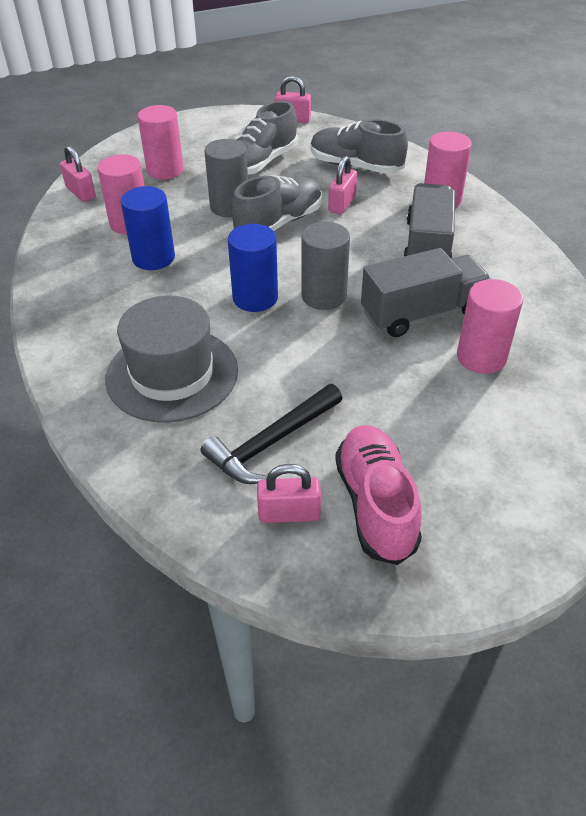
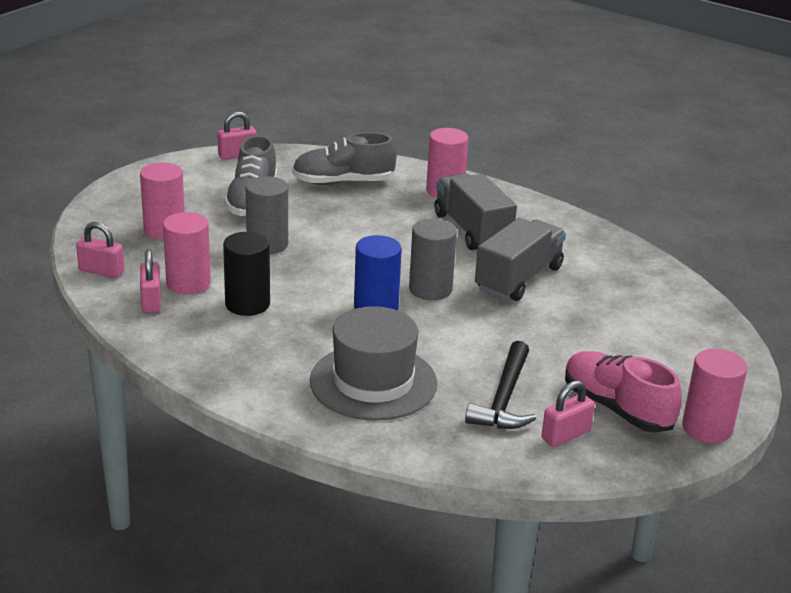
camera: 35 degrees left, 15 degrees down
(153, 258) = (247, 304): blue cylinder -> black cylinder
(279, 223) = (328, 245): grey shoe -> none
(342, 204) = (366, 216): pink padlock -> pink padlock (151, 301)
(481, 357) = (591, 295): pink cylinder -> pink cylinder (707, 428)

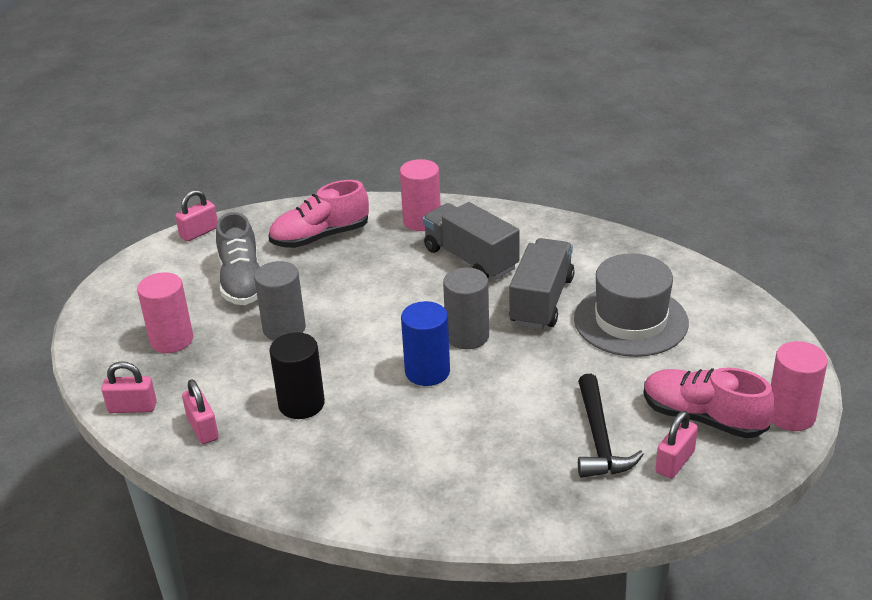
camera: 15 degrees left, 5 degrees up
(188, 283) = (229, 397): pink cylinder -> none
(343, 182) = (320, 237): grey shoe -> pink shoe
(373, 382) = (470, 457): grey hat -> grey hat (630, 321)

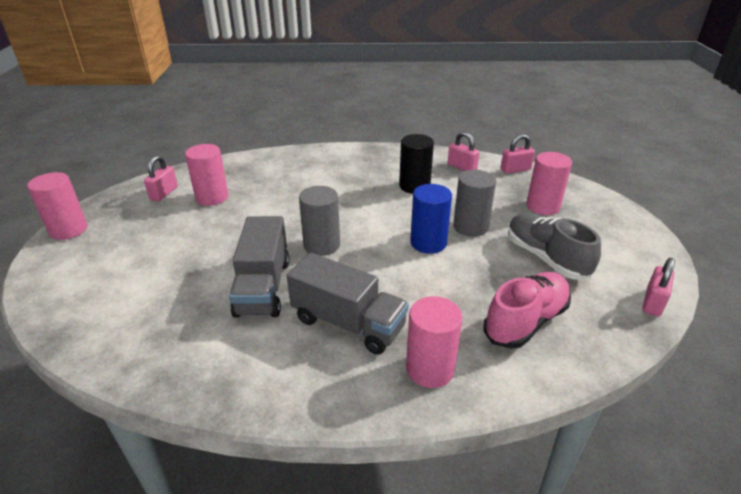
camera: 160 degrees right, 0 degrees up
(427, 372) = (341, 216): blue cylinder -> blue cylinder (428, 243)
(599, 439) = (212, 197): black hammer -> pink cylinder
(630, 321) = (177, 282): grey hat -> none
(703, 418) = (136, 218): pink shoe -> none

